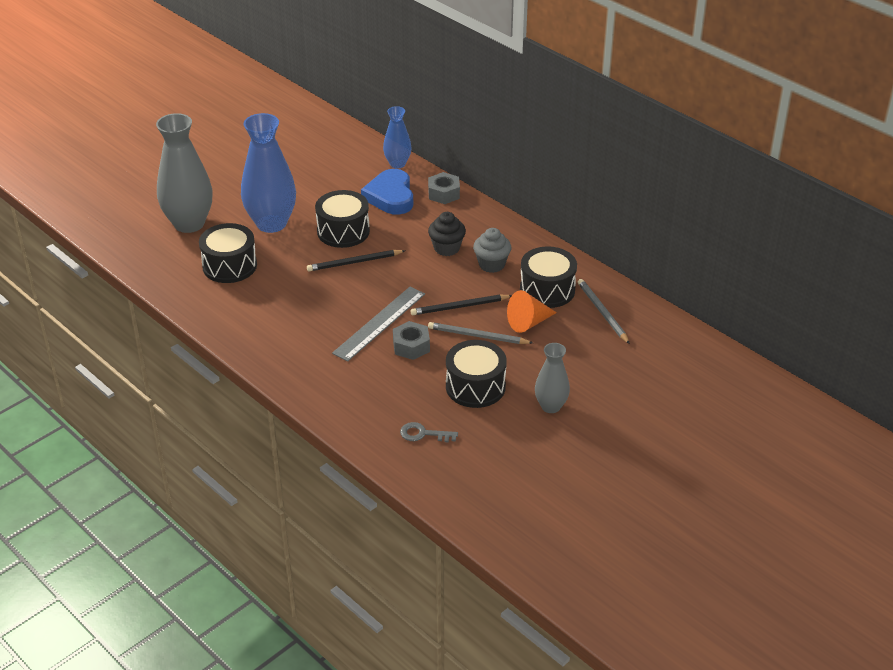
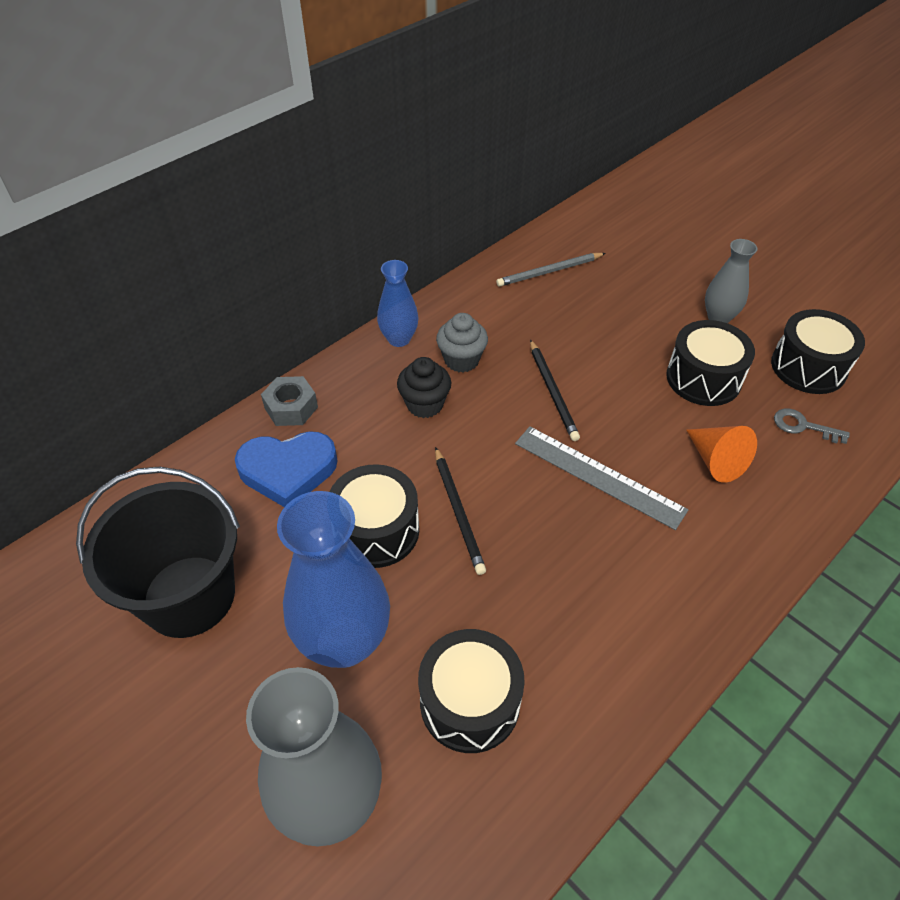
camera: 90 degrees left, 10 degrees up
(306, 171) = (189, 596): none -> black bucket
(397, 164) = (198, 464): blue vase -> blue vase (399, 339)
(411, 346) = (641, 440): grey nut -> none
(423, 434) = (803, 426): grey key -> grey key turned 105 degrees clockwise
(477, 336) = (608, 375): grey pencil -> none
(528, 323) = (576, 330): orange cone -> orange cone (716, 461)
(547, 290) = (511, 312): black drum -> black drum (808, 367)

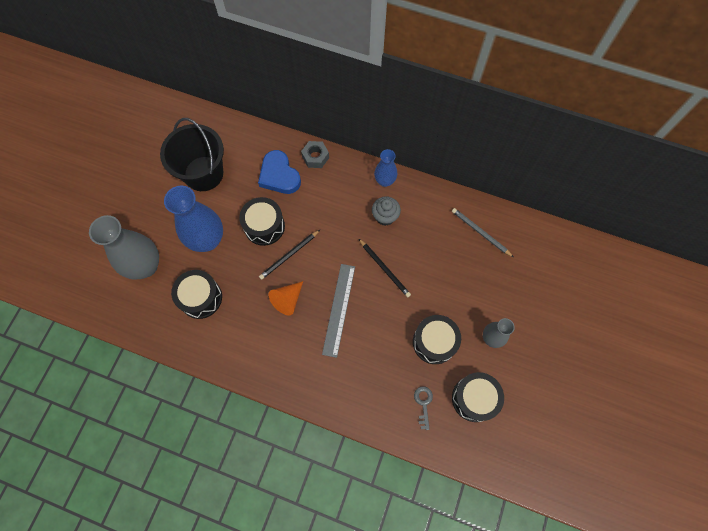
camera: 65 degrees right, 20 degrees up
(425, 404) = (346, 213): black cupcake -> none
(553, 392) = (384, 269): black pencil -> black pencil turned 90 degrees counterclockwise
(716, 461) = (376, 363): orange cone -> orange cone (288, 300)

